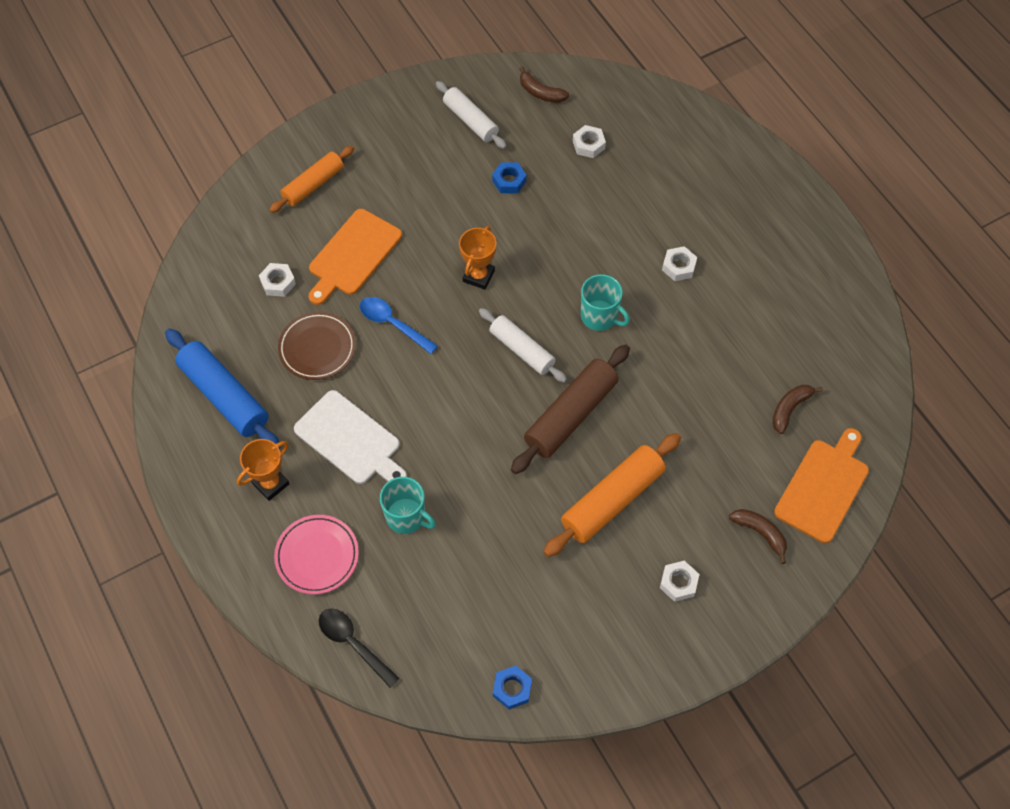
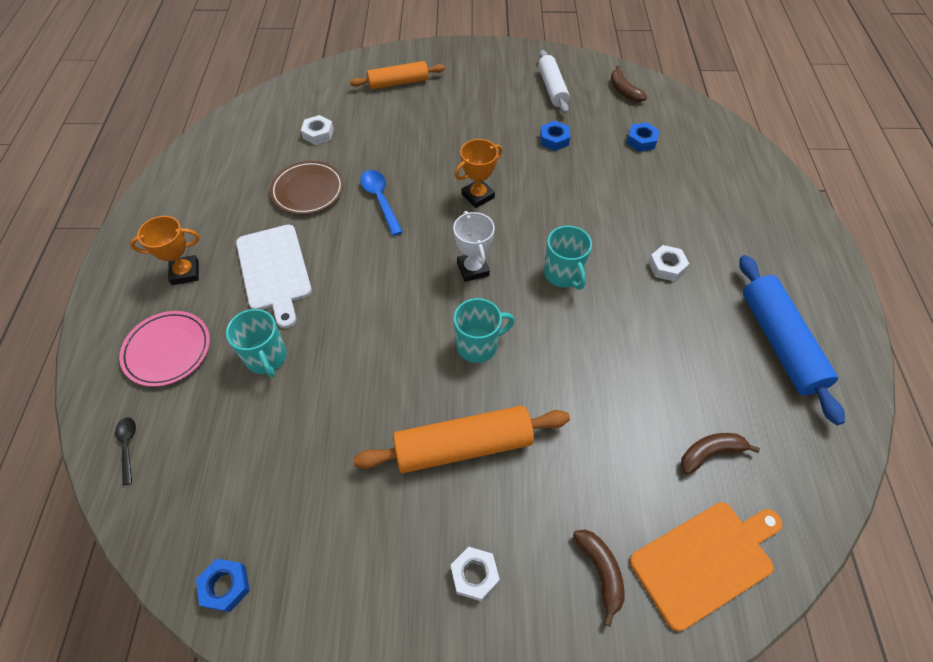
camera: 30 degrees right, 5 degrees down
(224, 396) = (211, 192): blue rolling pin -> blue rolling pin (779, 342)
(353, 255) = (389, 139): orange cutting board -> none
(353, 643) = (128, 446): black spoon -> black spoon, size x0.63
(522, 350) = (473, 269): white rolling pin -> white trophy
(571, 415) = (478, 345): brown rolling pin -> turquoise mug
(588, 145) = (641, 141): white nut -> blue nut

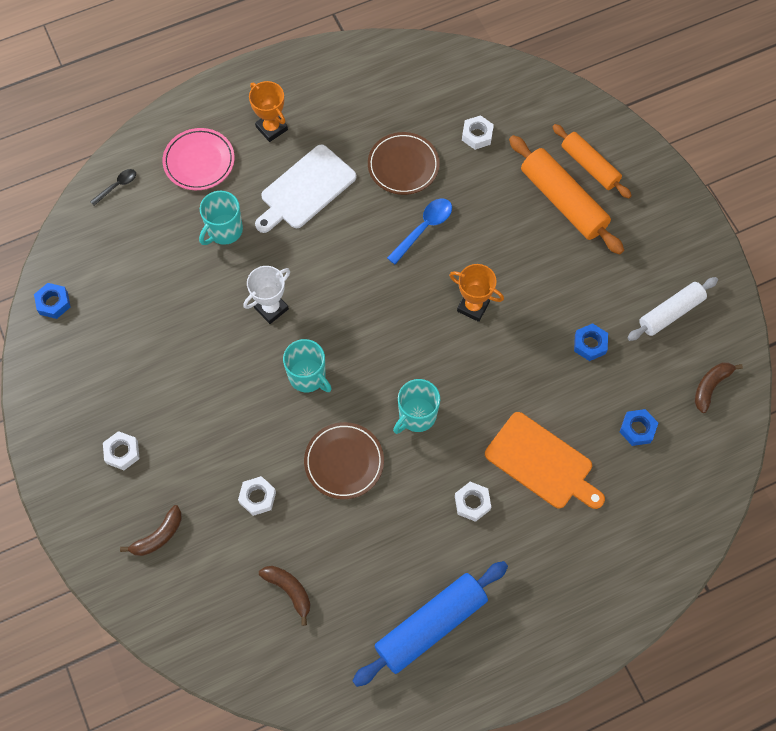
camera: 65 degrees right, 10 degrees up
(463, 446) = (214, 404): orange rolling pin -> orange rolling pin (563, 201)
(473, 269) = (384, 339): white trophy -> white trophy (271, 308)
(585, 349) = (344, 462): none -> brown plate
(592, 444) = (257, 497): none -> white nut
(705, 561) = (197, 608): orange cutting board -> orange cutting board (542, 463)

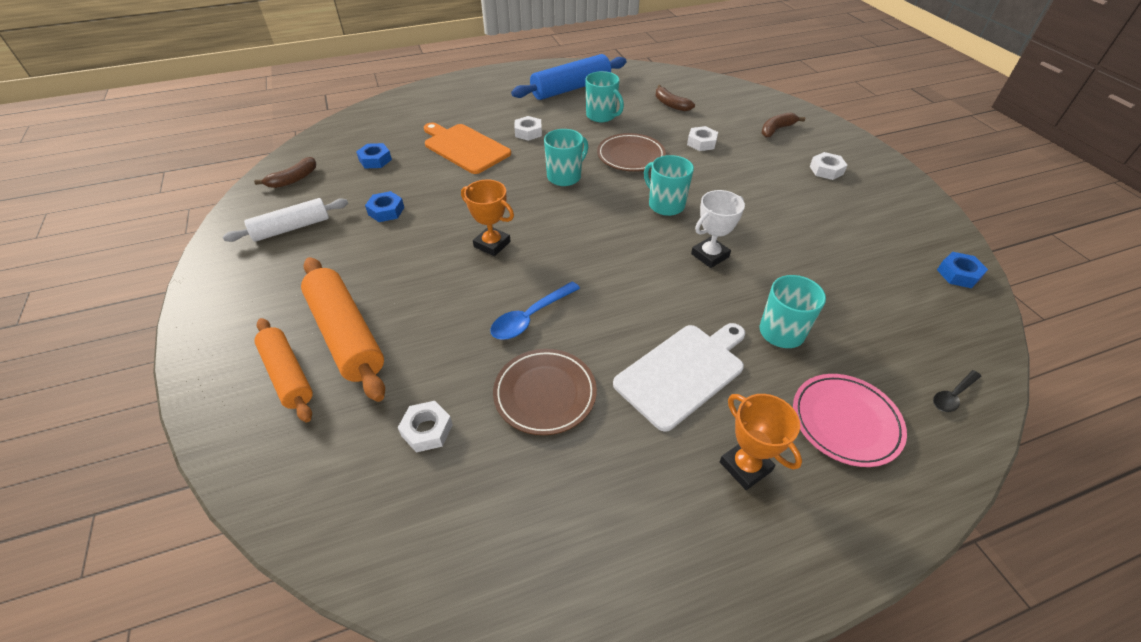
camera: 175 degrees left, 20 degrees down
(382, 551) = (601, 116): none -> turquoise mug

